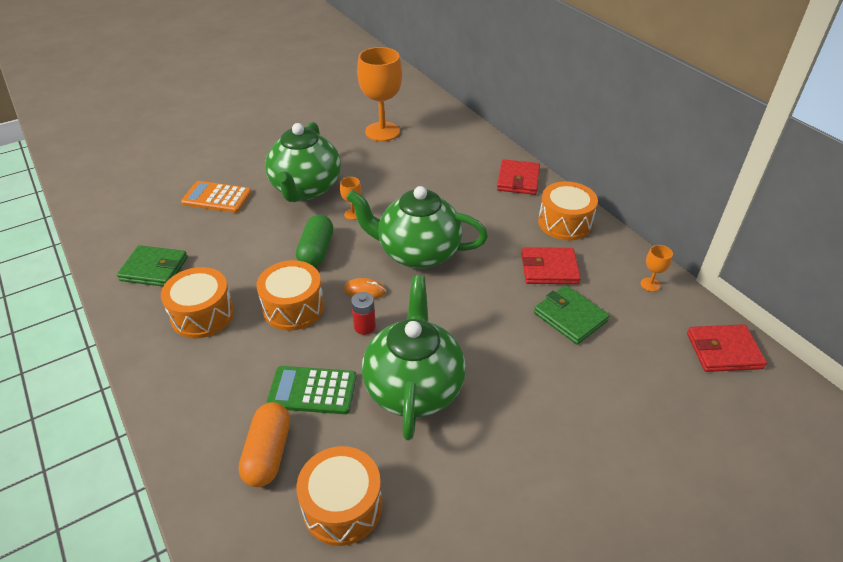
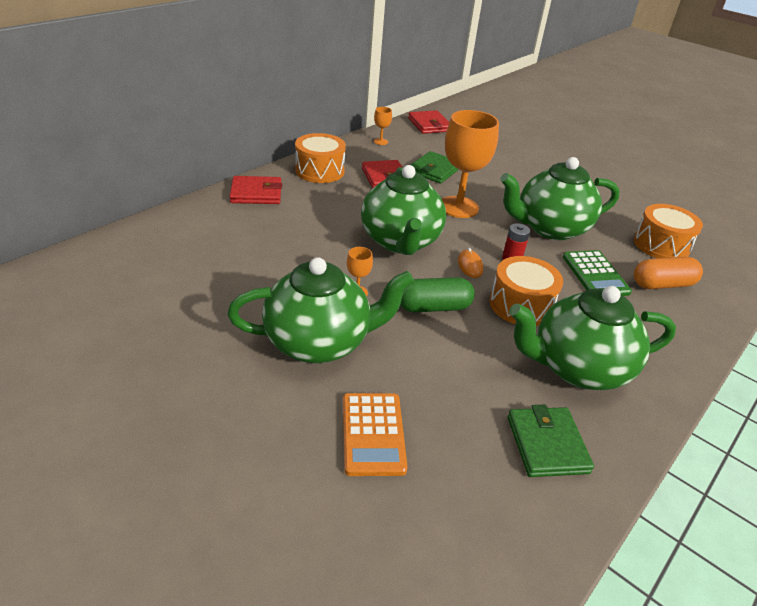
camera: 110 degrees left, 5 degrees down
(202, 315) = (577, 368): orange drum -> green teapot
(382, 131) = (156, 297): orange goblet -> orange goblet (458, 207)

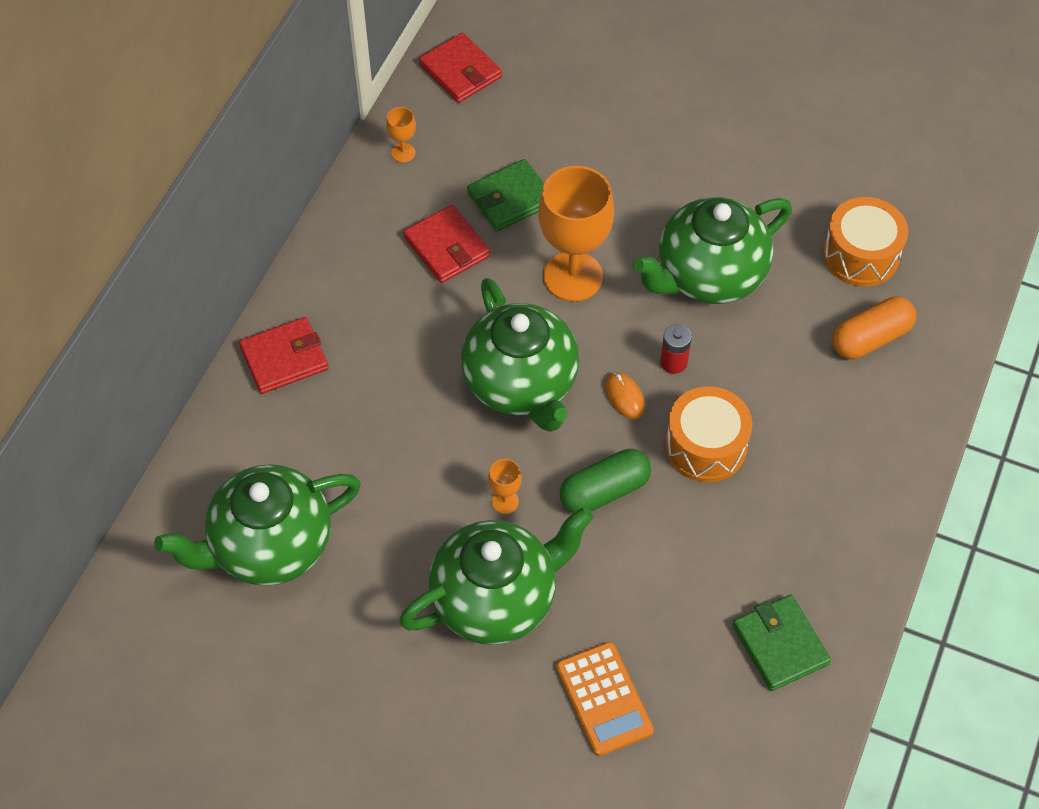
camera: 15 degrees left, 20 degrees up
(319, 171) = (346, 268): orange drum -> none
(434, 170) = (510, 198): green wallet -> green wallet turned 45 degrees clockwise
(577, 368) = (791, 526): green teapot -> green teapot (269, 546)
(595, 274) = (784, 352): green calculator -> none

